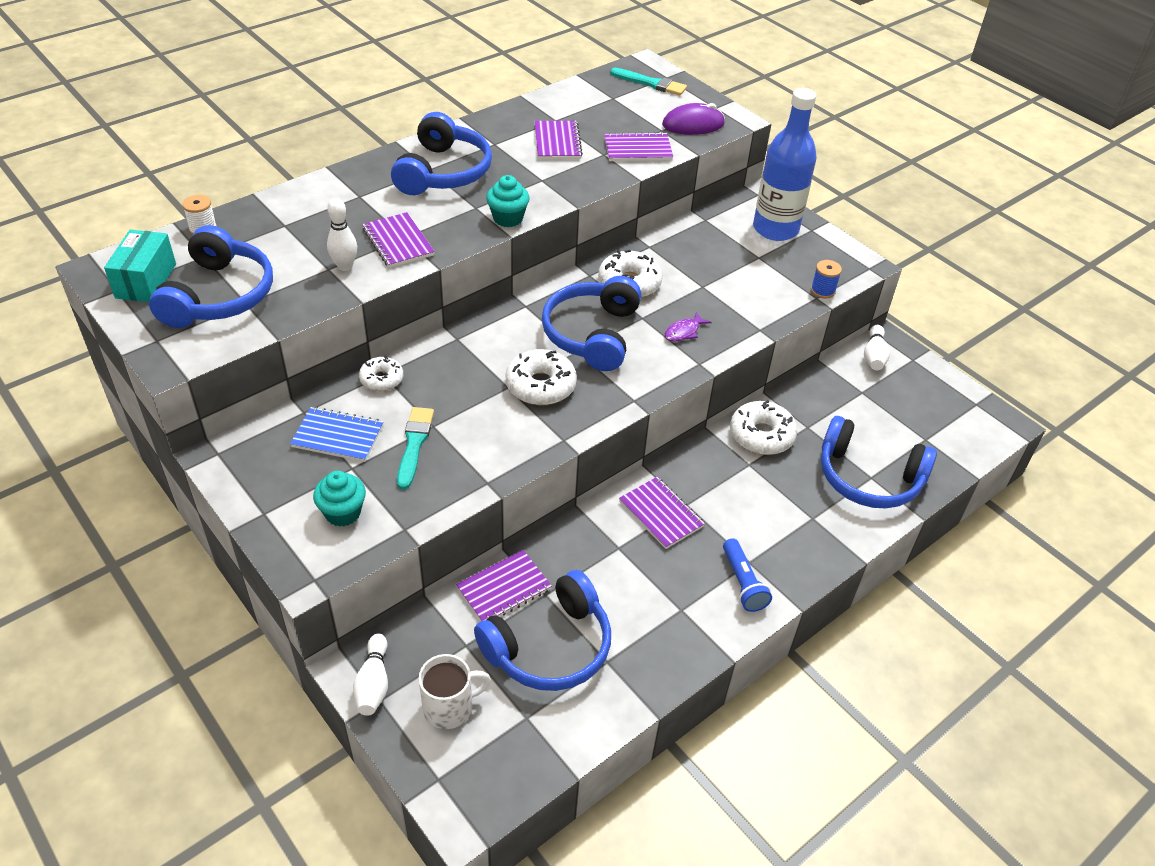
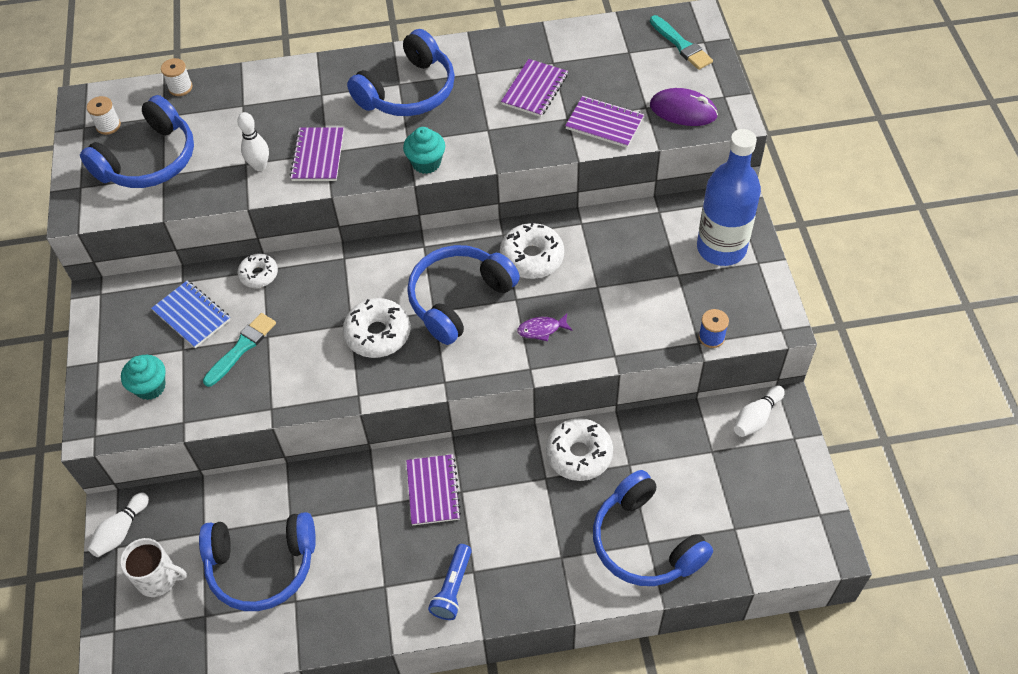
camera: 35 degrees right, 10 degrees up
(146, 281) = (108, 125): turquoise box -> white spool
(504, 588) = (263, 498): purple notebook -> none

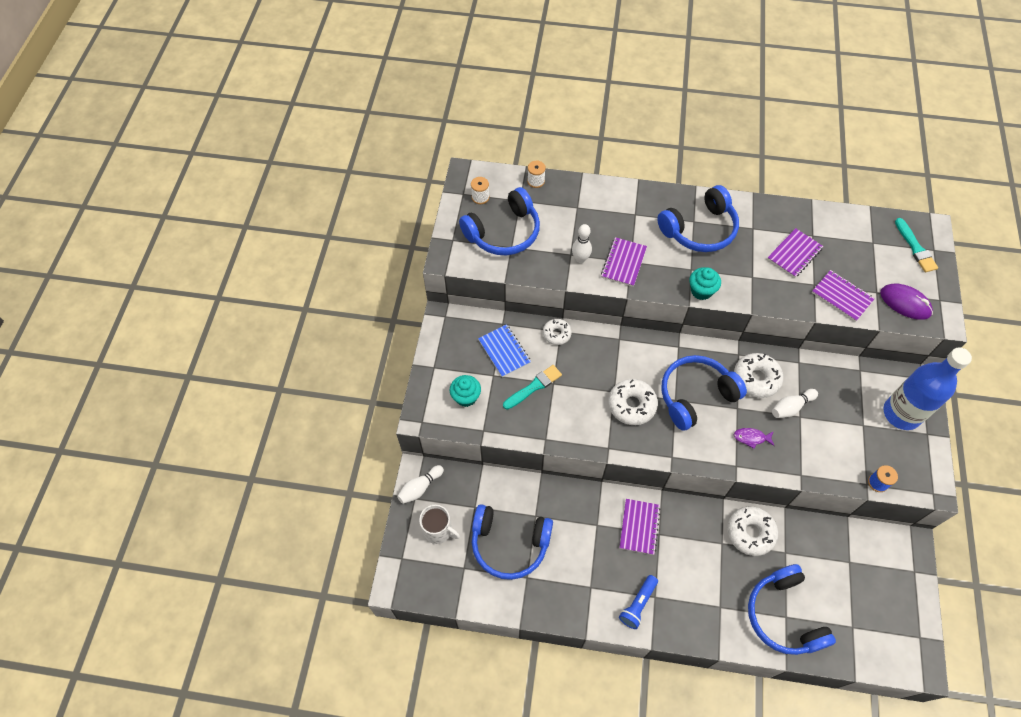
camera: 15 degrees right, 5 degrees up
(756, 417) = (889, 546): white bowling pin -> white bowling pin (791, 407)

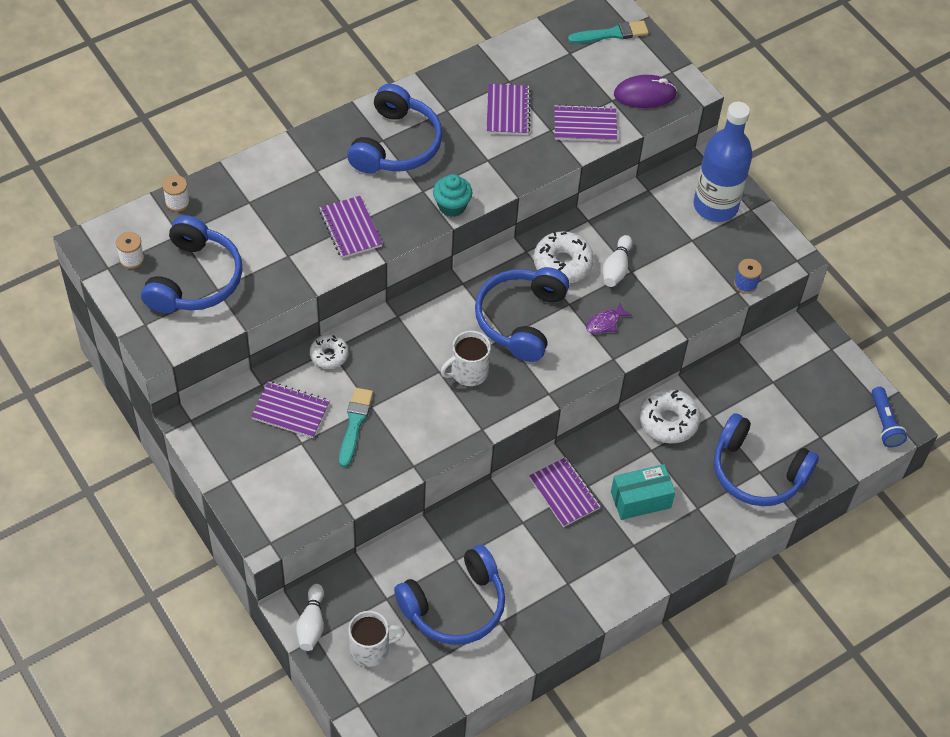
camera: 45 degrees left, 5 degrees down
(466, 397) = (293, 484): turquoise cupcake -> none
(504, 351) = (290, 411): blue notebook -> purple notebook
(580, 259) = (303, 253): white bowling pin -> none
(631, 405) = (468, 372): white donut -> white mug
(638, 604) = (624, 563): blue flashlight -> blue flashlight (884, 423)
(685, 570) = (640, 500): none -> turquoise box
(915, 248) = (611, 34): turquoise brush -> turquoise brush turned 45 degrees counterclockwise

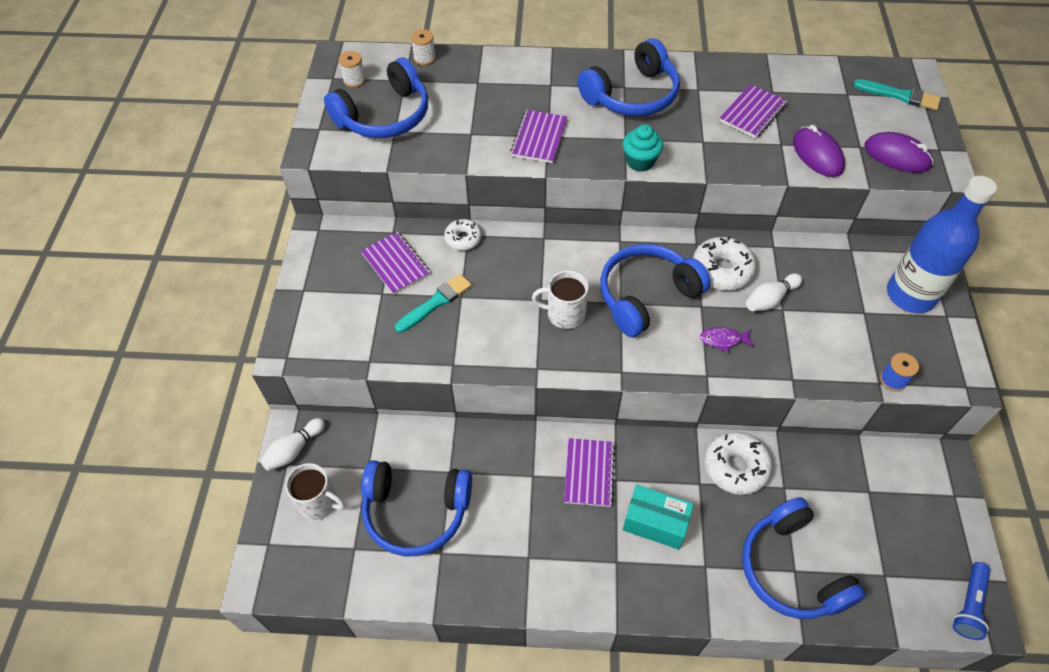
camera: 40 degrees right, 0 degrees up
(585, 125) = (817, 155): purple notebook -> purple mouse

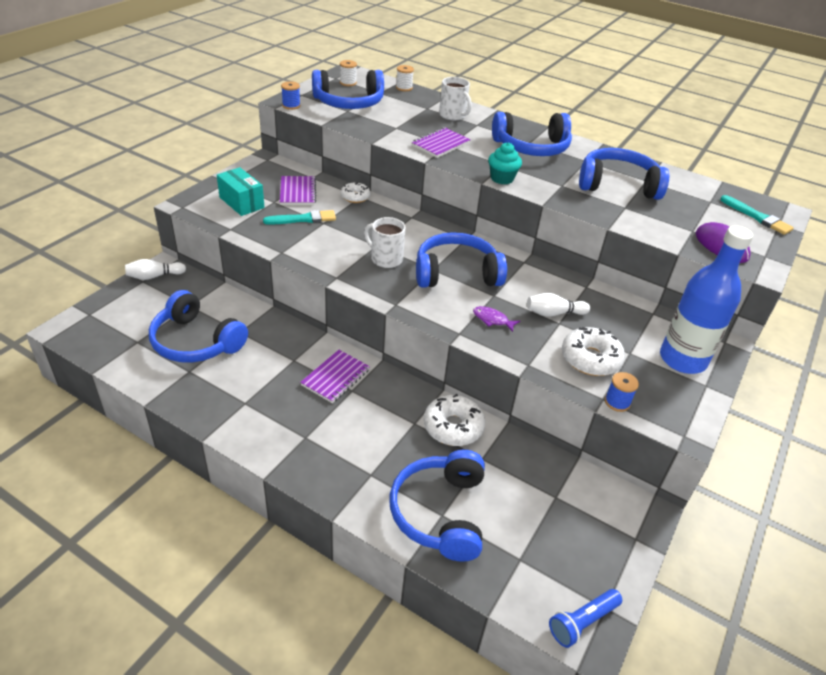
camera: 25 degrees right, 15 degrees down
(319, 502) = (141, 308): white mug -> white mug (453, 115)
(324, 155) = (291, 106): none -> blue spool
(655, 523) = (356, 429): turquoise box -> turquoise box (241, 202)
(722, 270) = (530, 283): white donut -> white donut (590, 359)
(752, 113) = (617, 185): purple notebook -> blue headphones
(817, 155) = (650, 222): purple mouse -> none

